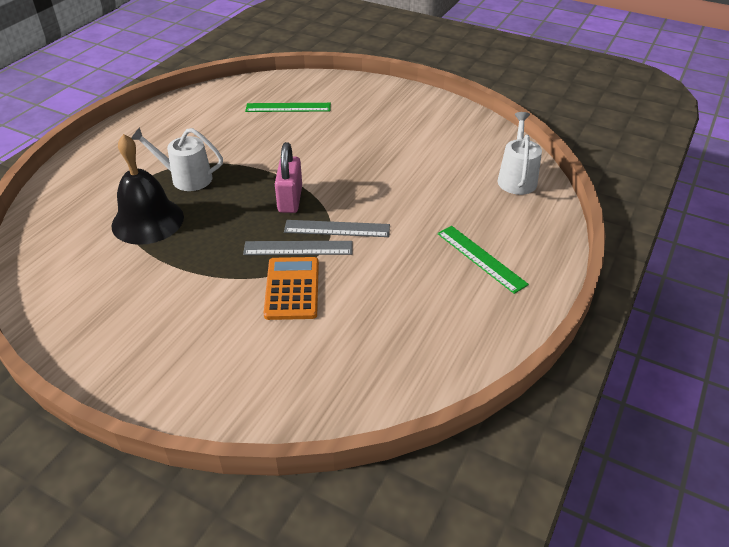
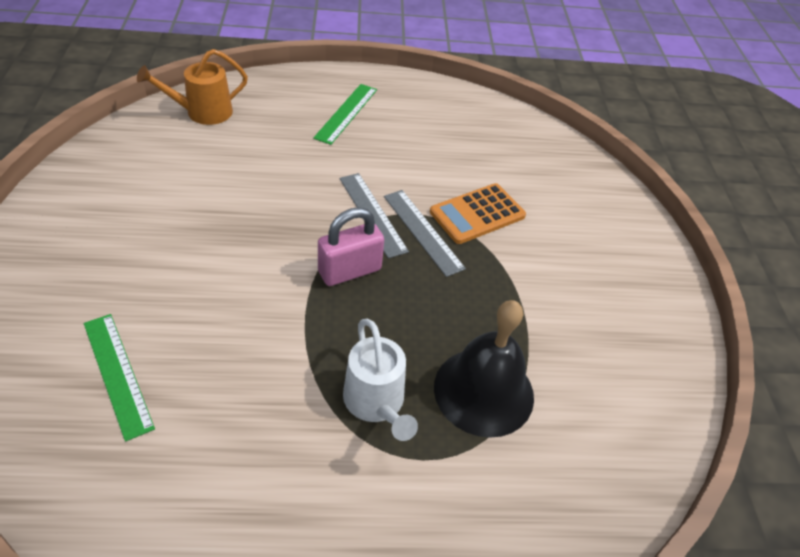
camera: 125 degrees left, 5 degrees up
(516, 178) = (202, 112): white watering can -> orange watering can

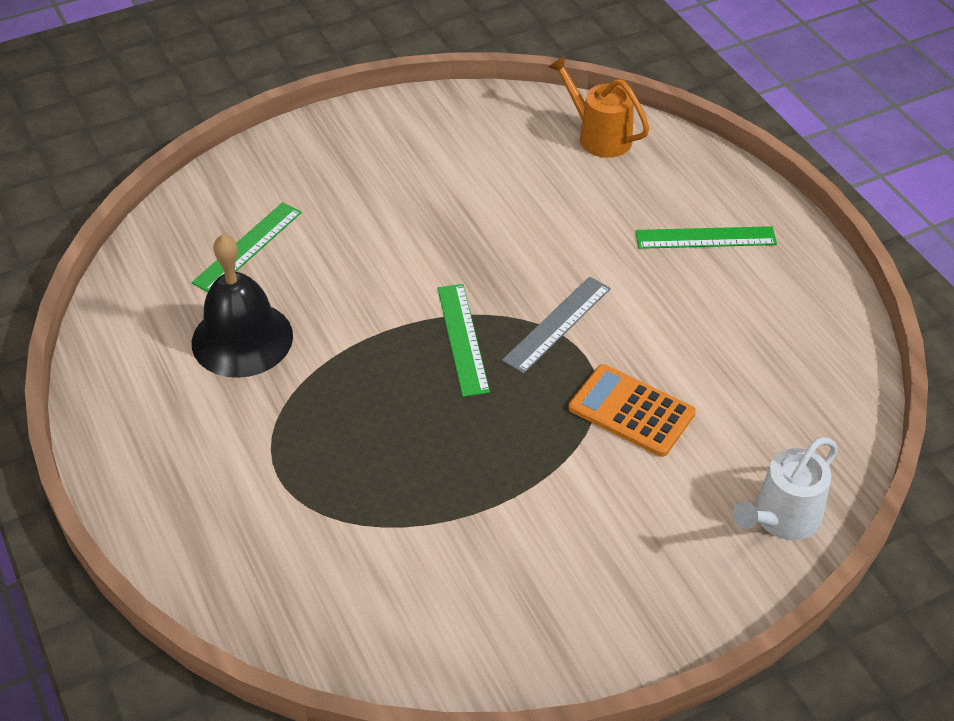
camera: 70 degrees right, 0 degrees up
(349, 271) = (462, 339): pink padlock -> green ruler
(376, 403) = (317, 420): white watering can -> white watering can (781, 518)
(422, 231) = (563, 374): grey ruler -> none
(483, 391) = (379, 496): black bell -> black bell (242, 339)

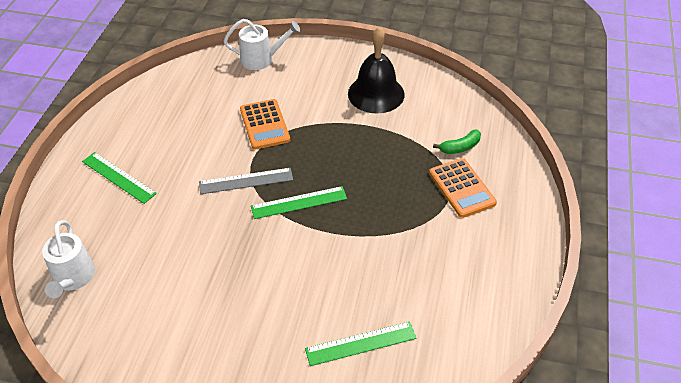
camera: 140 degrees left, 0 degrees up
(242, 339) = (413, 278): black bell -> black bell (376, 94)
(266, 491) = (461, 188): none -> orange calculator
(317, 560) = (460, 147): none -> green banana
(462, 339) = (299, 203): green ruler -> green ruler turned 45 degrees clockwise
(599, 136) = (73, 278): orange watering can -> white watering can

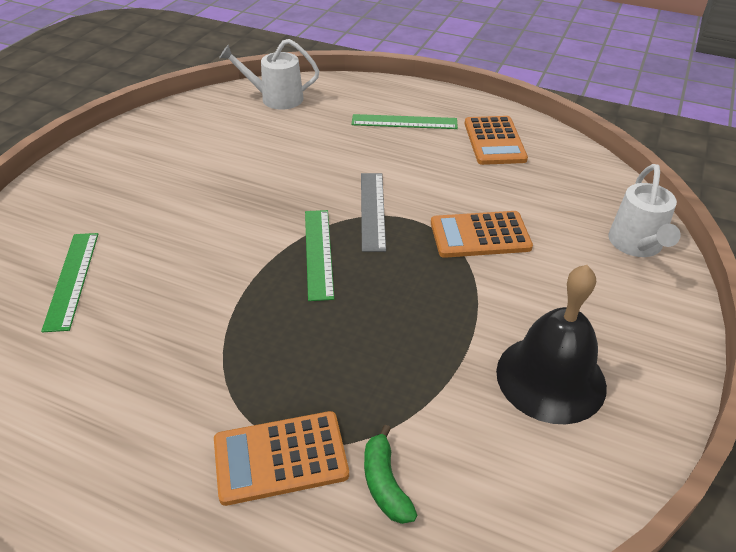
camera: 100 degrees right, 5 degrees down
(118, 177) = (404, 122): green ruler -> green ruler turned 45 degrees clockwise
(147, 122) = (494, 141): none -> orange calculator

